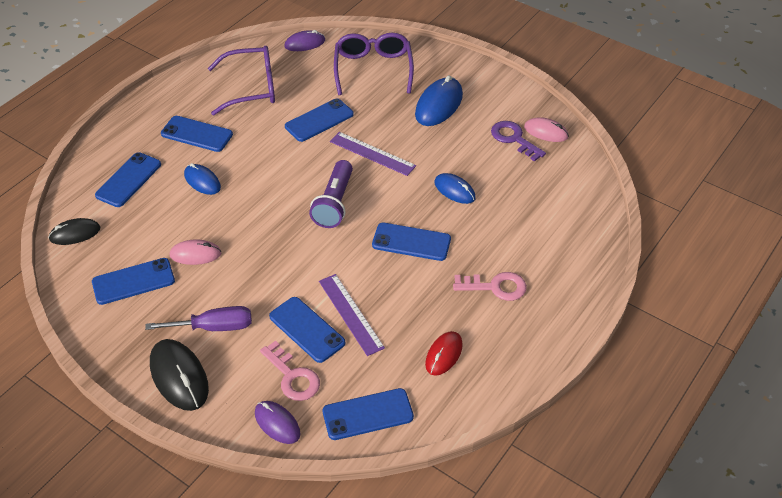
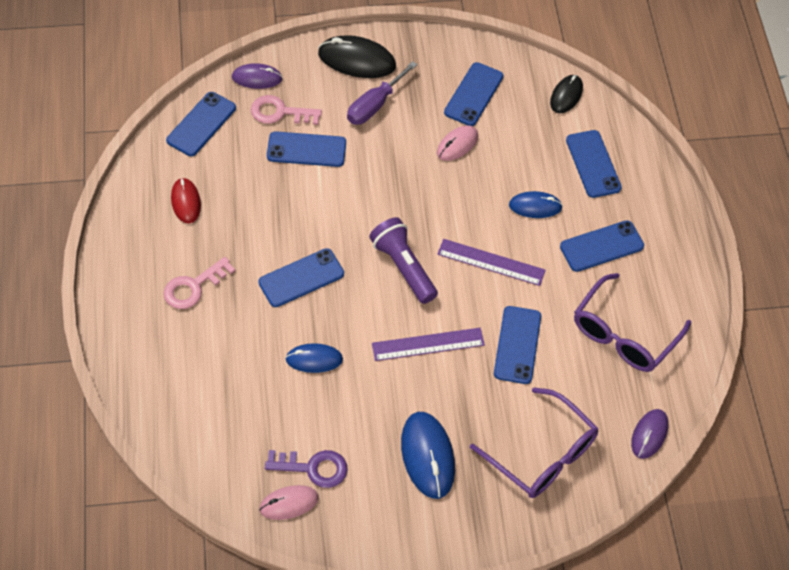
camera: 135 degrees right, 10 degrees up
(351, 314) = (287, 184): purple ruler -> purple ruler (491, 262)

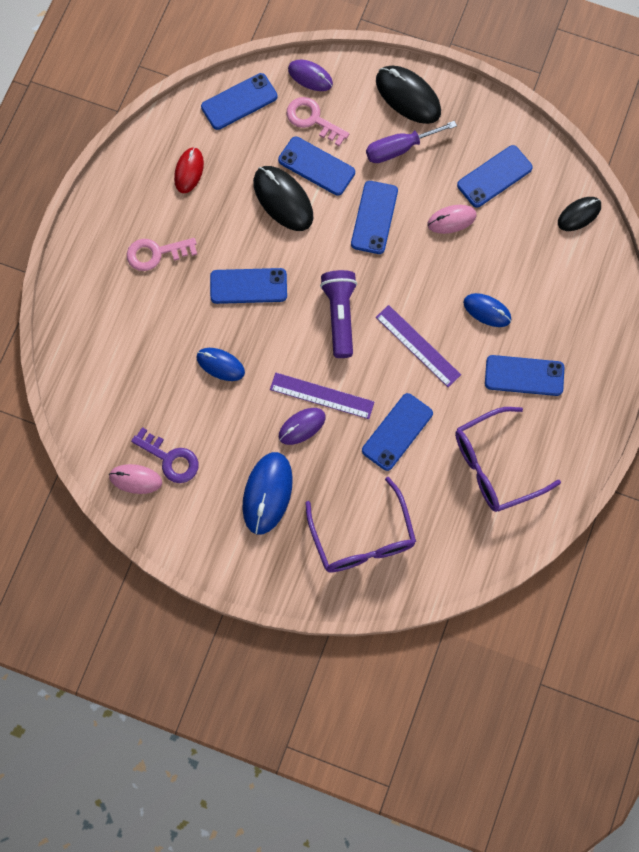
camera: 30 degrees right, 15 degrees up
(291, 190) = (283, 199): none -> black mouse
(593, 164) = (563, 293): blue phone -> blue phone (374, 217)
(649, 434) = (463, 565): purple mouse -> purple mouse (302, 426)

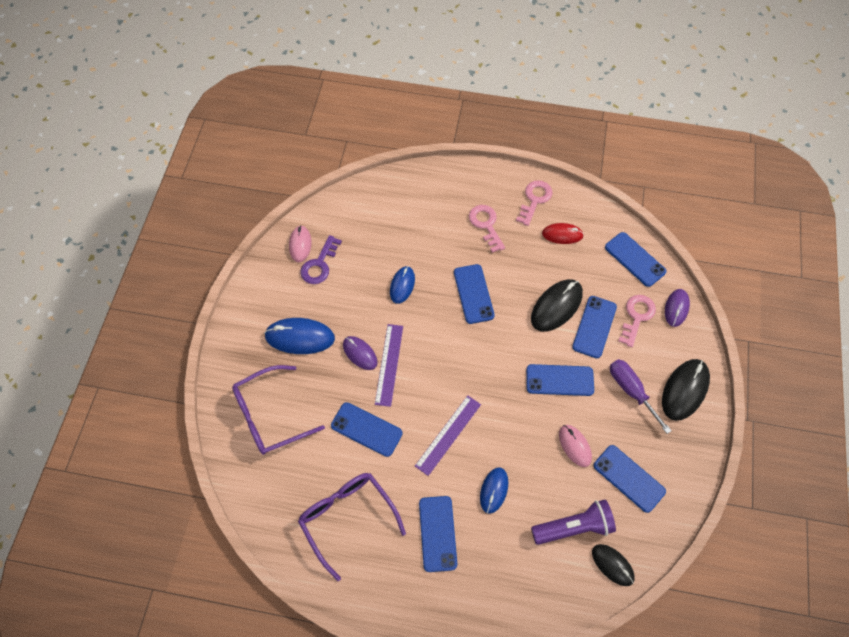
camera: 80 degrees right, 10 degrees down
(132, 190) = (534, 200): none -> pink key
(340, 316) = (462, 367): purple flashlight -> purple flashlight (574, 527)

